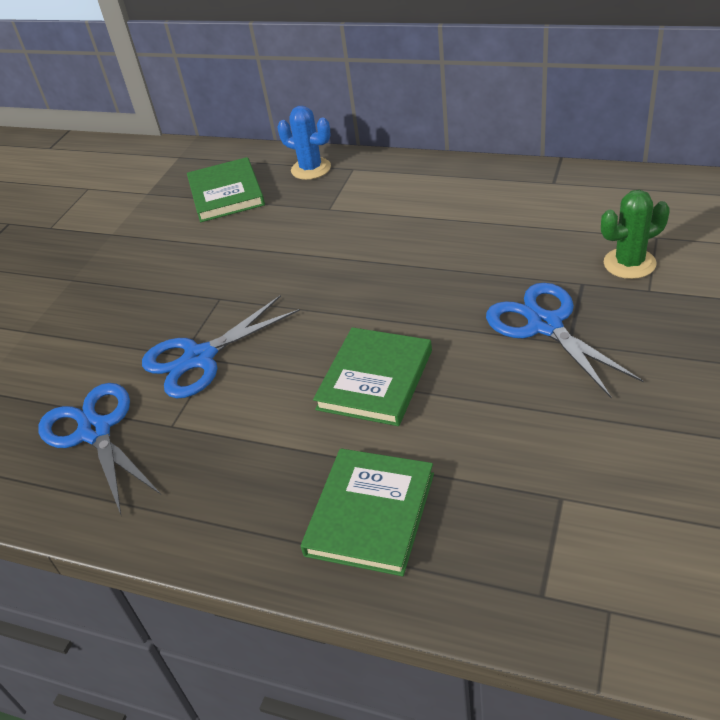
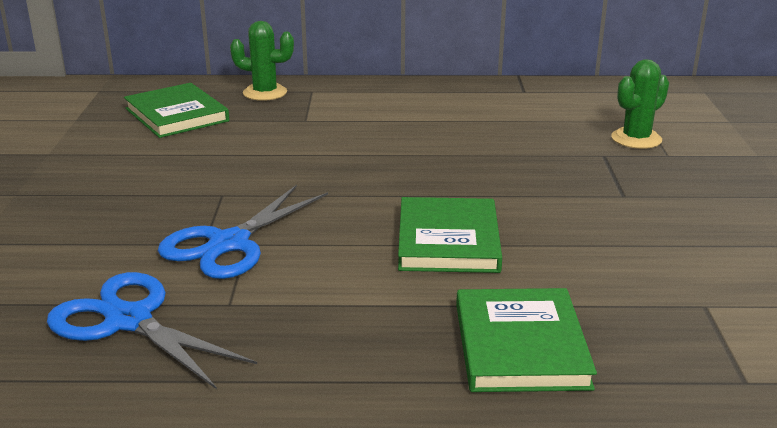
camera: 25 degrees left, 15 degrees down
(311, 169) = (265, 93): blue cactus -> green cactus
(545, 325) = (591, 185): blue scissors -> none

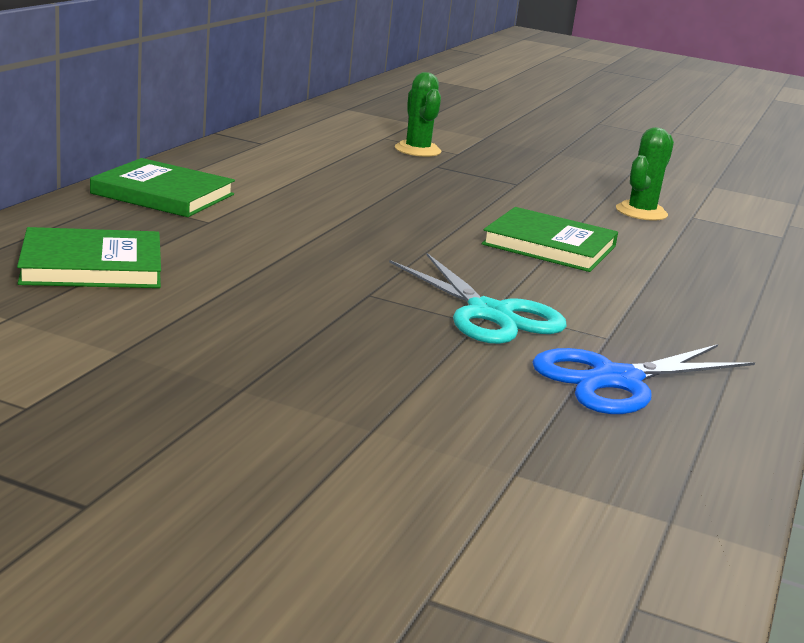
camera: 70 degrees left, 5 degrees down
(229, 244) = (489, 314): blue scissors -> turquoise scissors
(265, 93) = (90, 216): green cactus -> green cactus (641, 212)
(520, 345) = (721, 270): green book -> green book (163, 194)

